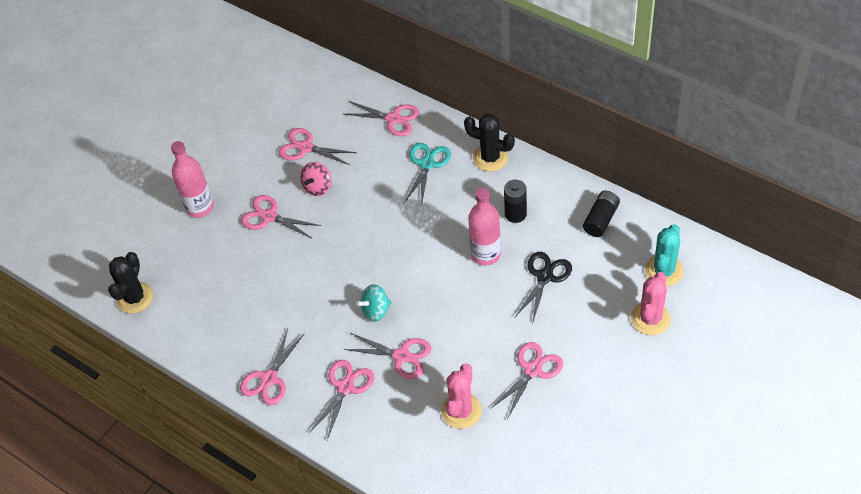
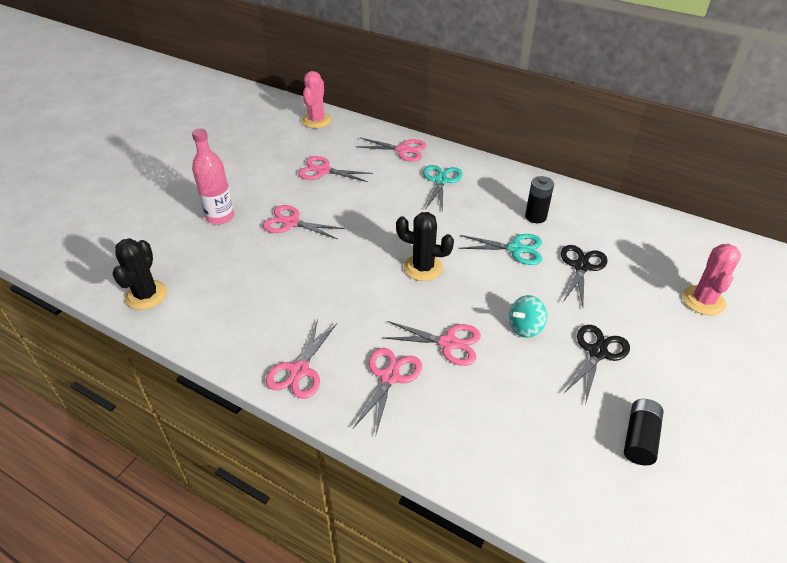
camera: 10 degrees left, 10 degrees down
(318, 187) = (338, 199): pink spinning top -> none
(375, 311) = (412, 300): turquoise spinning top -> turquoise spinning top (525, 327)
(461, 411) = (529, 398): pink cactus -> pink cactus (316, 121)
(485, 254) = (515, 249): pink bottle -> turquoise scissors
(490, 158) = (499, 176): black cactus -> black cactus (423, 268)
(533, 370) = (597, 352): pink scissors -> black scissors
(601, 219) = (619, 219): black battery -> black battery (639, 438)
(664, 271) = (698, 259): turquoise cactus -> none

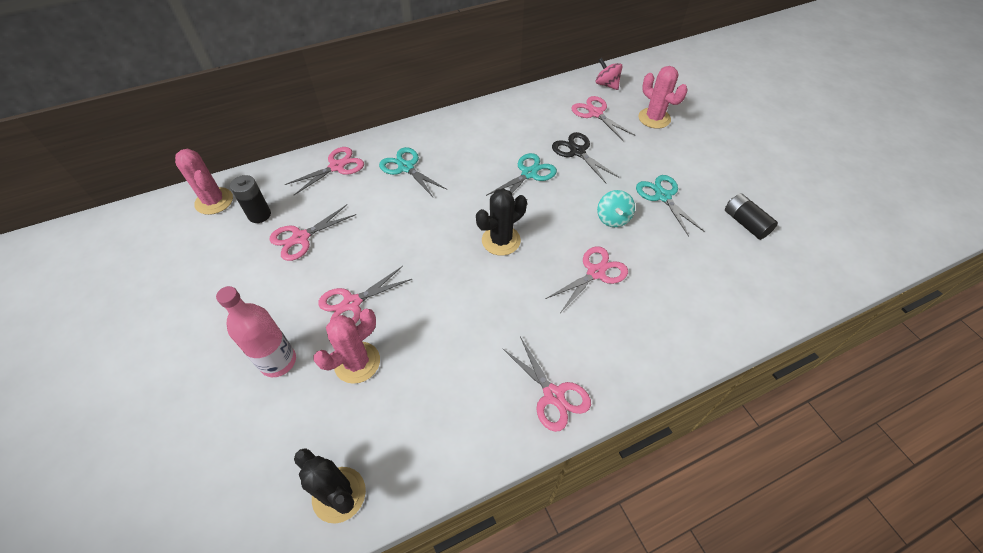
camera: 55 degrees left, 10 degrees up
(246, 251) = (357, 362): none -> pink cactus
(390, 377) = (605, 331): pink scissors -> pink scissors (595, 113)
(535, 216) = (504, 141): black battery -> black battery (259, 215)
(597, 352) = (663, 196): black scissors -> turquoise scissors
(703, 245) = (606, 85): none -> pink spinning top

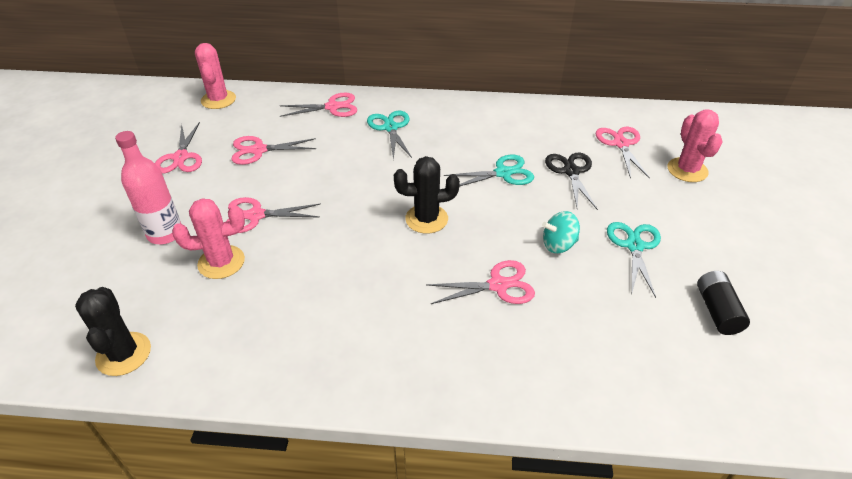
camera: 30 degrees right, 10 degrees down
(259, 215) = (242, 121): black battery -> none
(553, 395) = (364, 371): pink scissors -> pink scissors (181, 157)
(606, 85) = (656, 122): pink spinning top -> none
(613, 218) = (558, 245): turquoise spinning top -> turquoise spinning top turned 45 degrees clockwise

